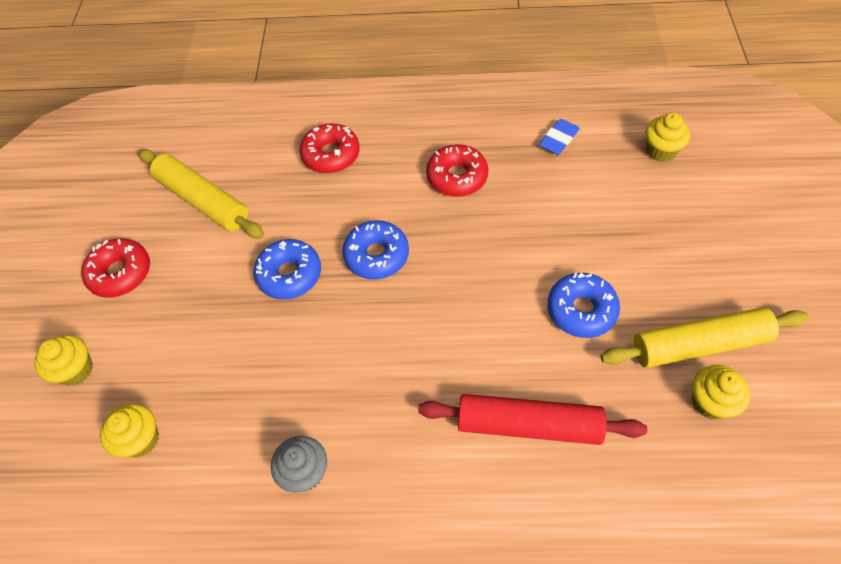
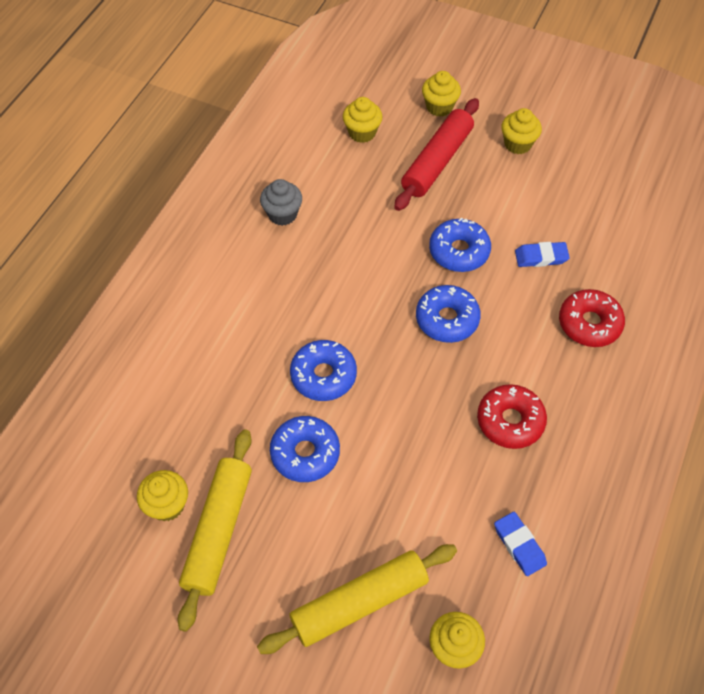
camera: 110 degrees right, 0 degrees up
(120, 273) = (517, 144): red donut -> yellow cupcake
(203, 200) = (573, 211): yellow rolling pin -> yellow rolling pin (359, 602)
(270, 208) = (541, 257): none -> blue eraser
(494, 331) = (323, 375): none -> blue donut
(528, 425) = (231, 362): red rolling pin -> red rolling pin (437, 161)

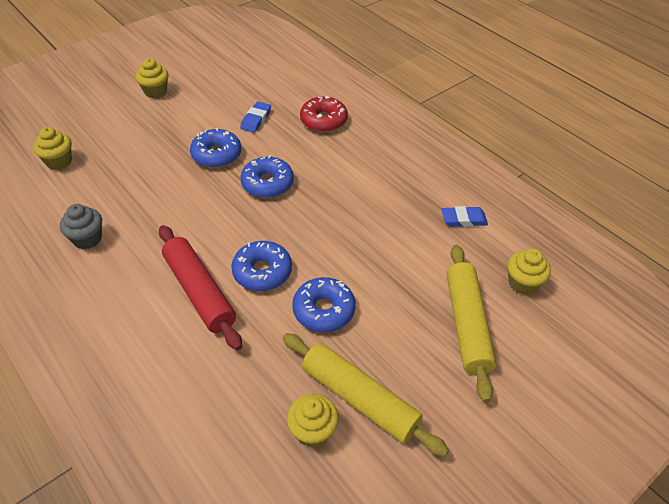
camera: 65 degrees left, 10 degrees down
(437, 161) = (129, 134): red rolling pin -> red rolling pin (199, 292)
(439, 107) = (82, 113): yellow cupcake -> none
(510, 421) = (370, 186): red donut -> none

